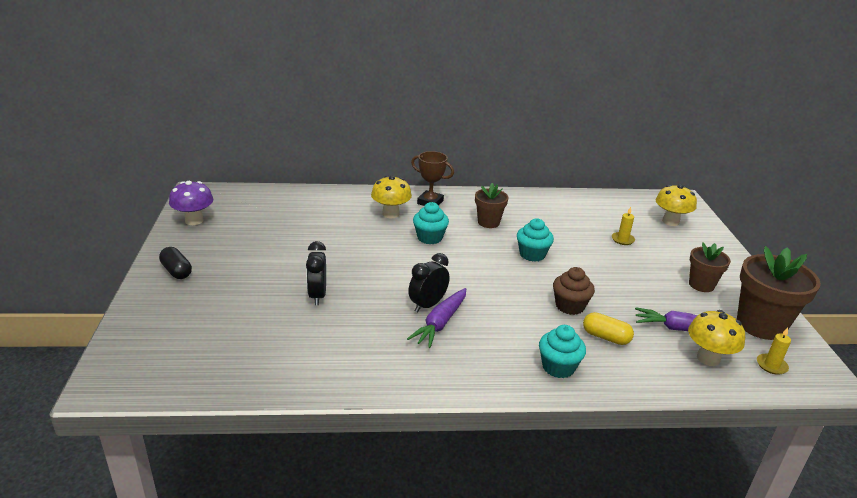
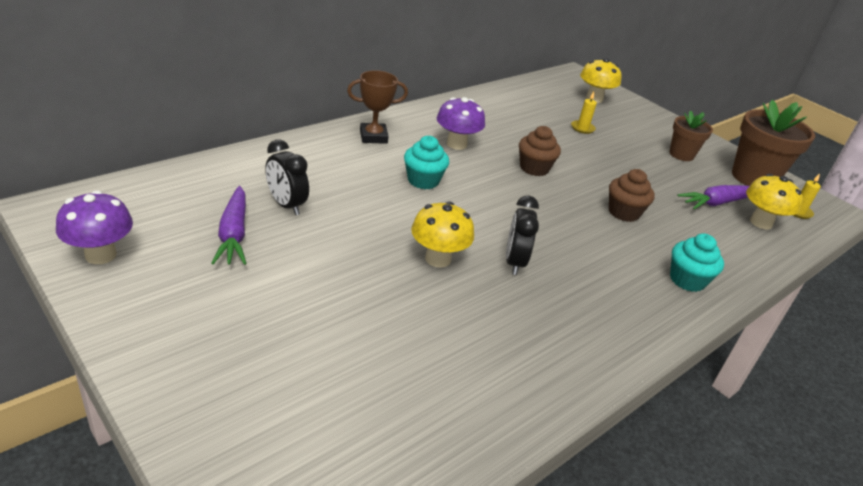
camera: 40 degrees left, 5 degrees up
(176, 271) = (170, 342): black capsule -> none
(317, 295) = (394, 299): black clock -> black clock (286, 205)
(390, 214) = (349, 164): yellow mushroom -> yellow mushroom (438, 259)
(440, 323) = (549, 278): purple carrot -> purple carrot (234, 234)
(488, 222) = (456, 144): brown flower pot -> purple mushroom
(532, 254) = (534, 168): turquoise cupcake -> brown cupcake
(606, 337) = (682, 233): yellow capsule -> none

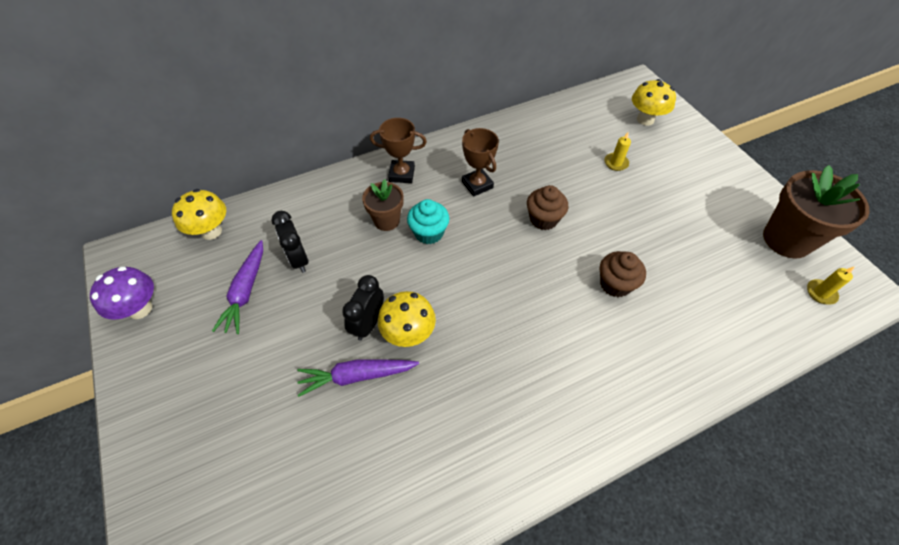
camera: 20 degrees right, 20 degrees up
(456, 144) = (477, 185): purple mushroom -> brown trophy
(514, 262) = (478, 343): black clock -> black clock (368, 323)
(681, 154) = (713, 203): brown flower pot -> brown flower pot (386, 220)
(687, 280) = (648, 382): turquoise cupcake -> none
(718, 203) = (728, 275): purple carrot -> purple carrot (357, 376)
(760, 222) = (767, 307): yellow mushroom -> yellow mushroom (211, 231)

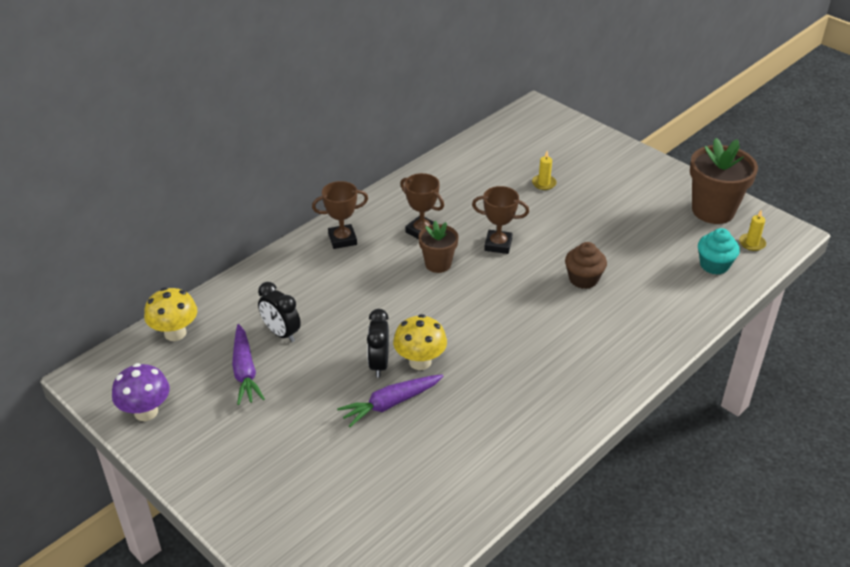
camera: 20 degrees left, 15 degrees down
(386, 220) = (349, 281): brown flower pot -> brown flower pot (438, 264)
(429, 233) = (396, 281): turquoise cupcake -> turquoise cupcake (714, 265)
(543, 219) = (498, 245): brown cupcake -> brown trophy
(645, 119) = (555, 140): yellow mushroom -> none

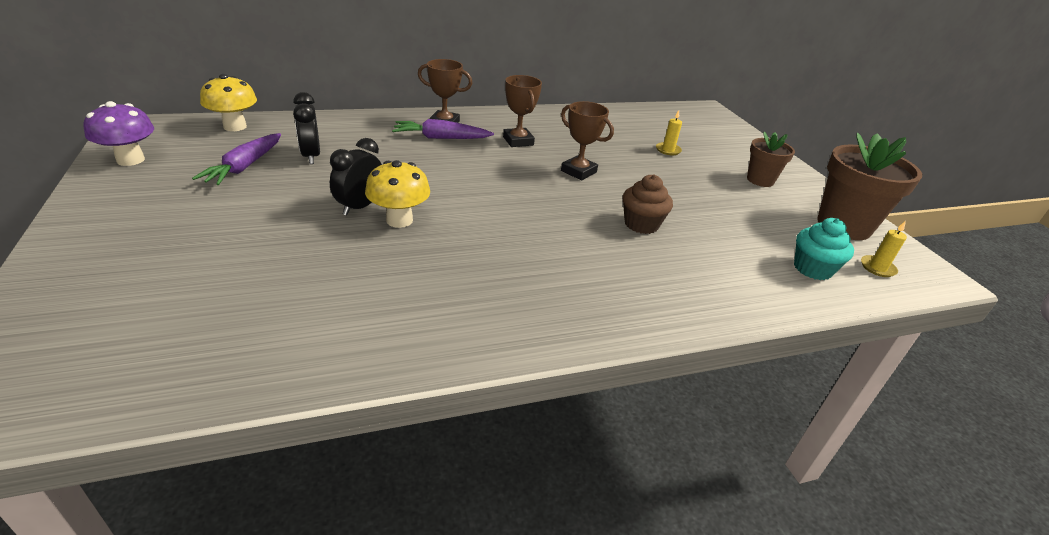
camera: 25 degrees right, 5 degrees down
(391, 404) = (327, 239): purple carrot -> purple carrot (441, 138)
(438, 264) = (506, 164): brown flower pot -> brown flower pot (760, 180)

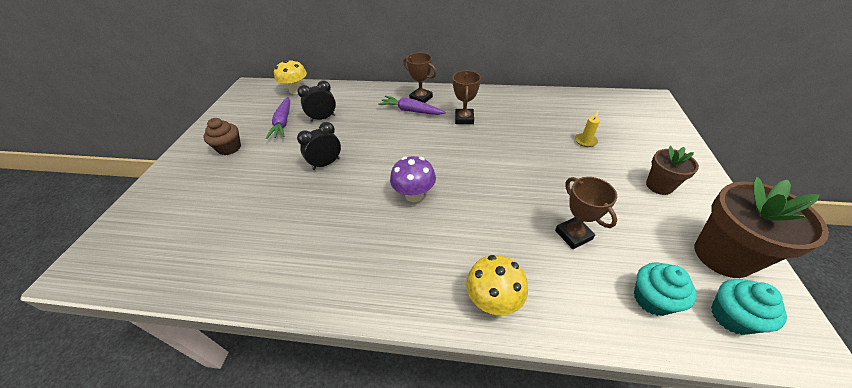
camera: 30 degrees right, 10 degrees up
(130, 160) = (232, 111): purple mushroom -> purple mushroom (414, 195)
(245, 166) = (283, 122): purple carrot -> purple carrot turned 45 degrees counterclockwise
(311, 156) = (323, 118): black clock -> black clock turned 60 degrees clockwise
(399, 220) = (342, 179): yellow mushroom -> yellow mushroom (493, 300)
(578, 171) = (493, 154): brown trophy -> brown trophy (573, 235)
(641, 224) = (513, 215): brown cupcake -> brown cupcake (229, 148)
(877, 268) = (731, 317): yellow candle -> turquoise cupcake

